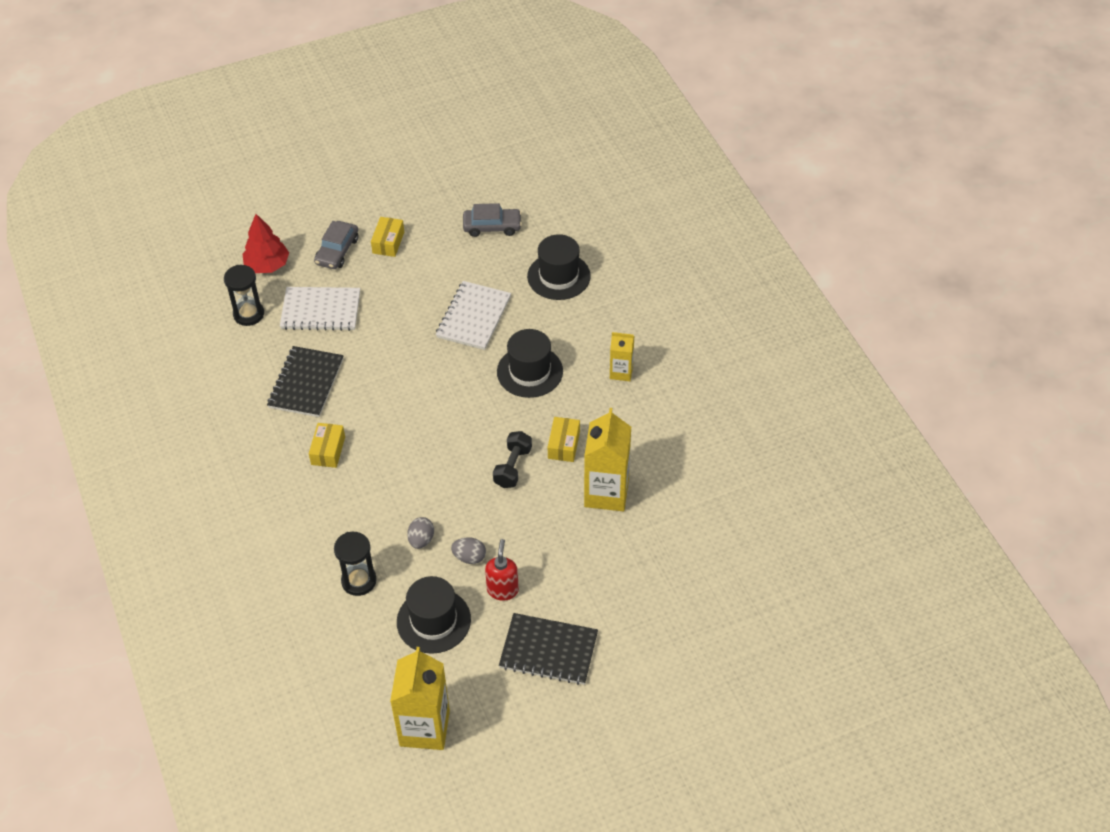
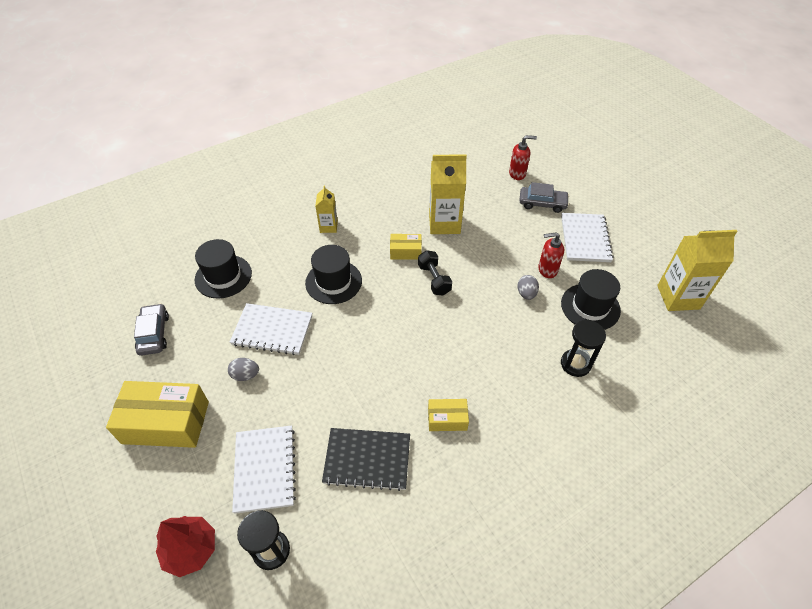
camera: 100 degrees left, 0 degrees up
(337, 251) = (174, 473): grey car -> grey car (542, 203)
(388, 242) = (166, 422): yellow box -> yellow box, size x1.96
(421, 540) = (521, 327): grey egg -> grey egg (245, 375)
(512, 467) = (434, 279): black dumbbell -> black dumbbell turned 60 degrees clockwise
(548, 650) = (585, 239): black notebook -> white notebook
(695, 601) = (517, 174): none -> red soap dispenser

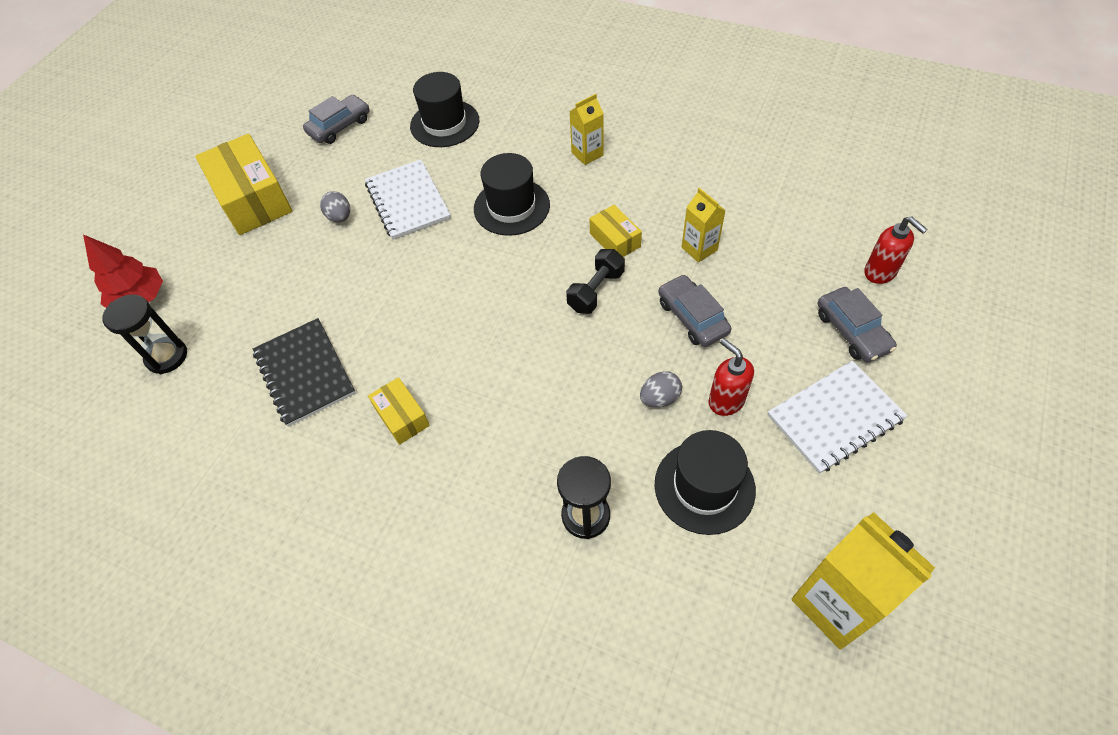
camera: 60 degrees right, 5 degrees up
(264, 469) = (246, 298): white notebook -> none
(444, 223) = (699, 249): yellow carton -> yellow carton, size x0.55
(486, 252) = (692, 317): none -> grey car

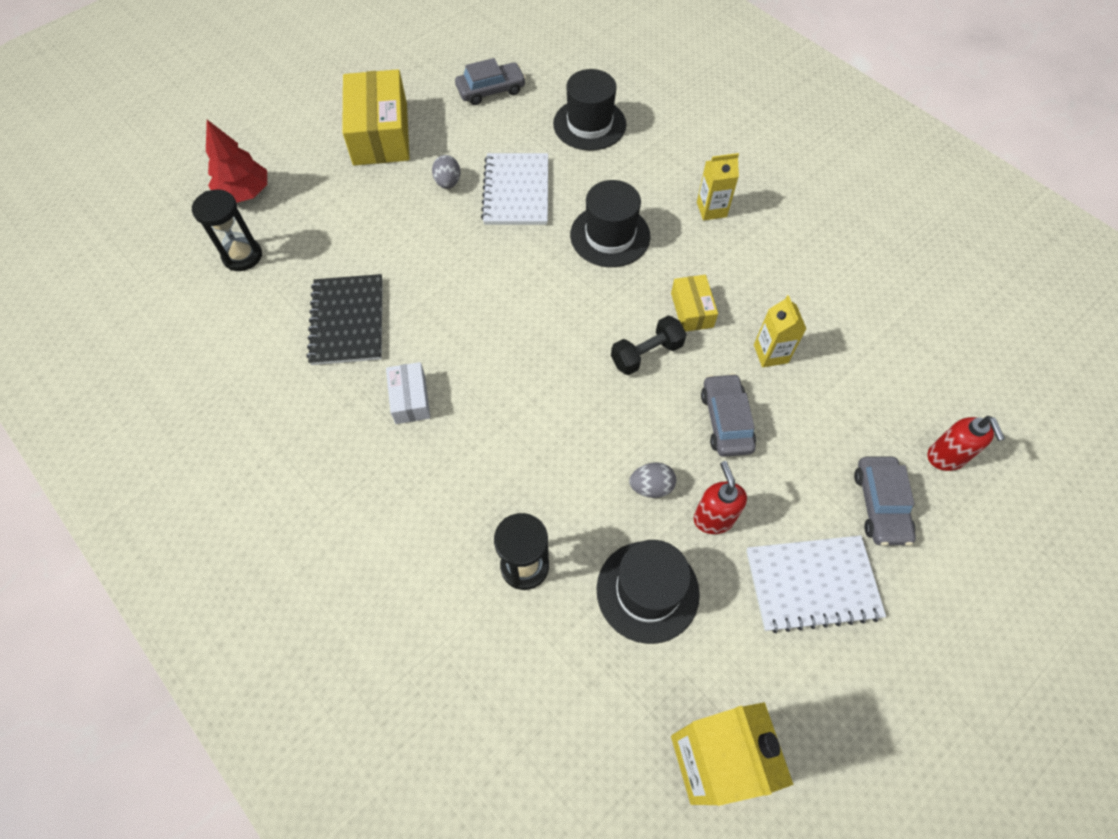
camera: 20 degrees right, 5 degrees up
(402, 417) = (410, 399): yellow box -> white box

